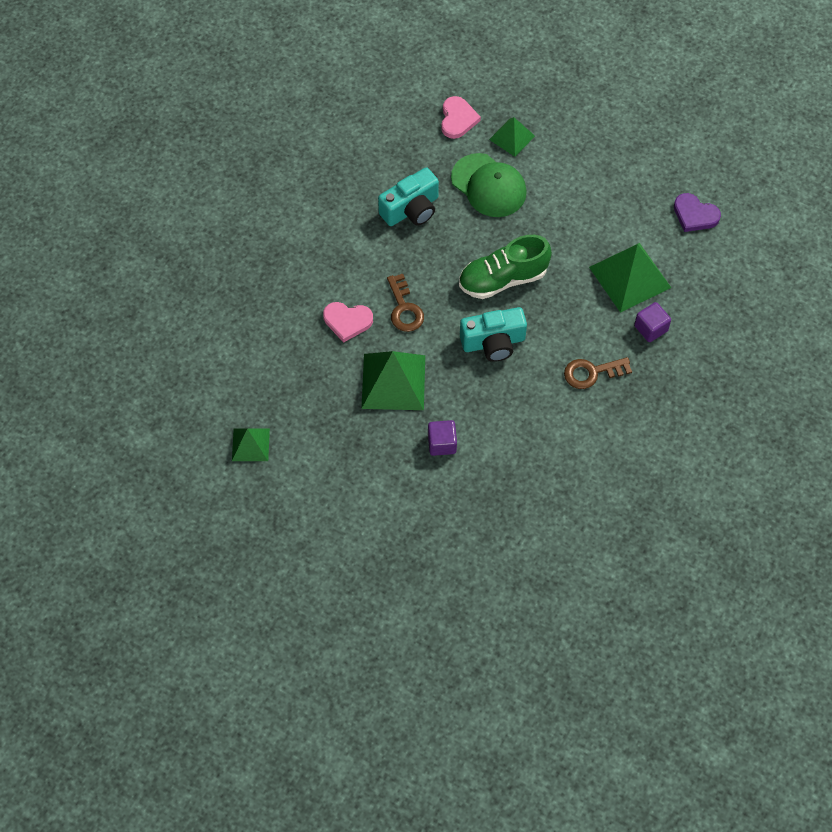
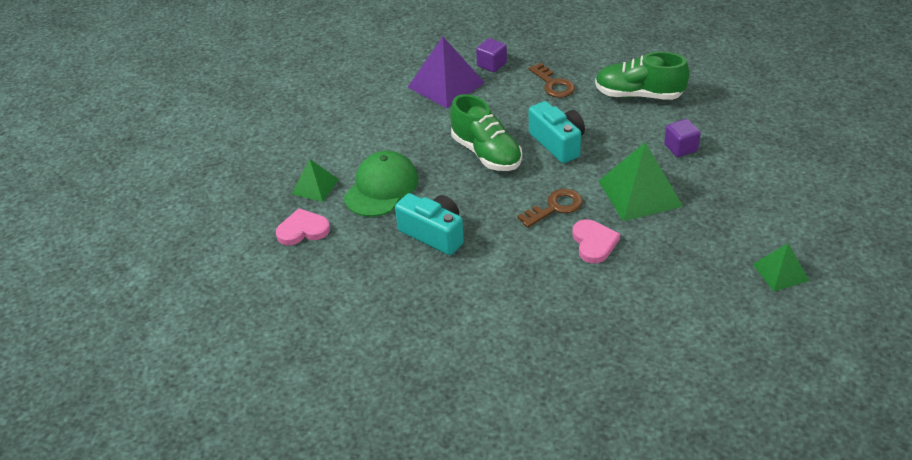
camera: 105 degrees left, 20 degrees down
(541, 443) = (638, 95): none -> green shoe
(629, 277) = (446, 85): green pyramid -> purple pyramid
(695, 215) = (365, 65): purple heart -> none

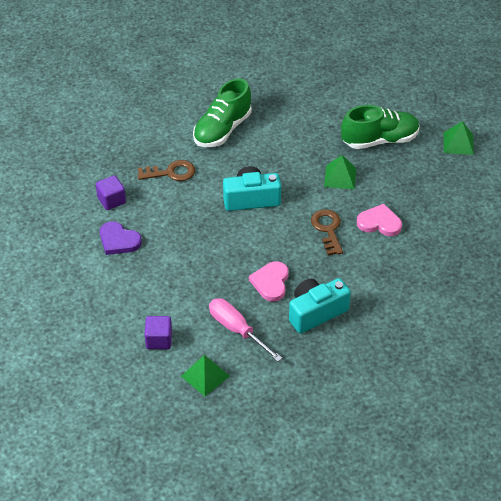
camera: 70 degrees left, 5 degrees up
(303, 230) = (260, 399): pink heart -> pink heart (271, 282)
(381, 188) = (236, 329): green cap -> pink screwdriver
(446, 85) = (118, 240): purple pyramid -> purple heart
(486, 153) = (235, 246): green shoe -> green shoe (380, 140)
(640, 193) = (340, 177): green pyramid -> green pyramid, size x0.58
(680, 148) = (302, 134): purple cube -> purple cube (159, 340)

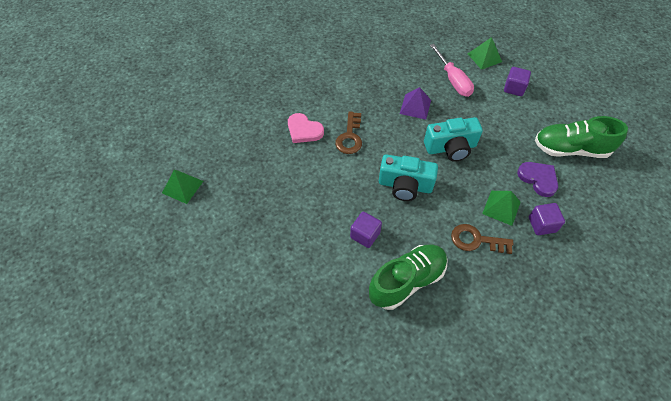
camera: 160 degrees left, 10 degrees up
(271, 151) = (365, 235): none -> purple cube
(271, 282) = (415, 106): pink heart -> purple pyramid
(316, 312) = (390, 76): turquoise camera -> turquoise camera (451, 148)
(340, 177) = (313, 184): green pyramid -> green pyramid (501, 207)
(380, 140) = (252, 214): green shoe -> green shoe (570, 149)

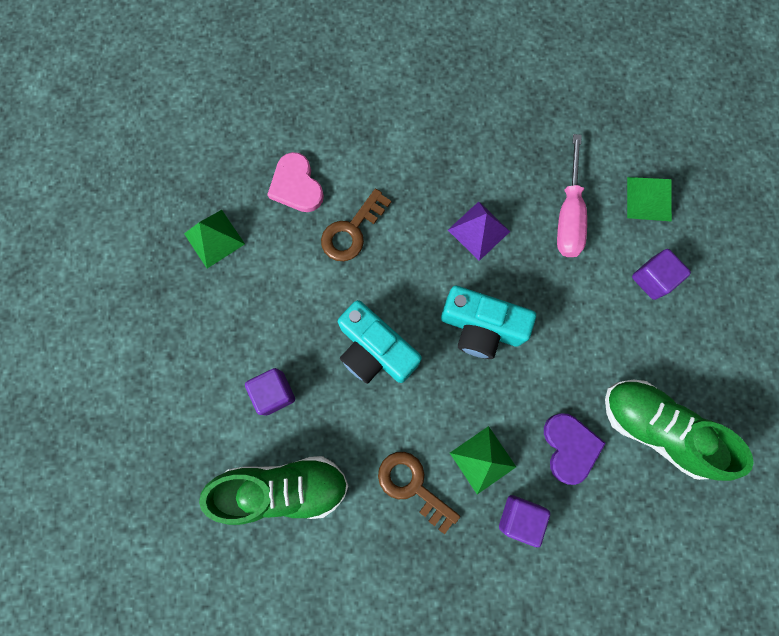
camera: 30 degrees right, 20 degrees up
(182, 187) = (91, 190): green pyramid -> green pyramid (214, 238)

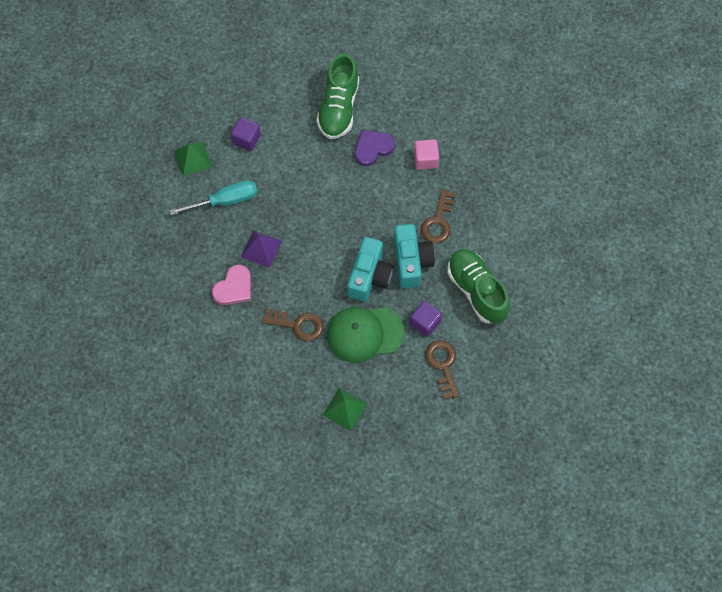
camera: 115 degrees left, 10 degrees down
(205, 388) = (443, 365): none -> brown key
(296, 186) = (282, 374): pink heart -> pink heart (234, 287)
(298, 307) = (365, 334): none -> green cap
(481, 327) = (324, 222): turquoise camera -> turquoise camera (411, 261)
(482, 460) = (404, 190): green pyramid -> none
(519, 517) = (425, 159): purple cube -> pink cube
(568, 215) = (226, 200): pink screwdriver -> turquoise screwdriver

